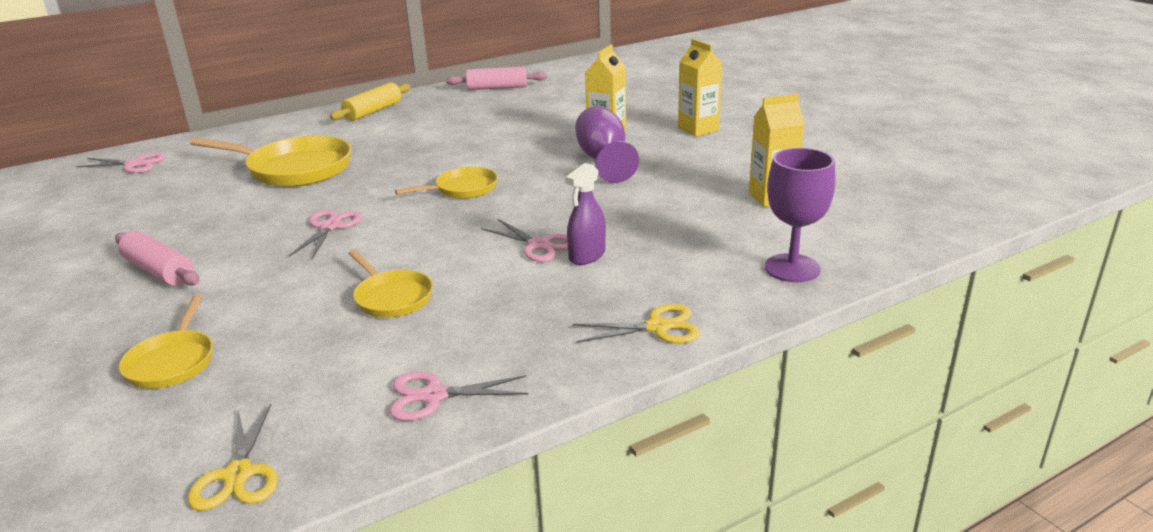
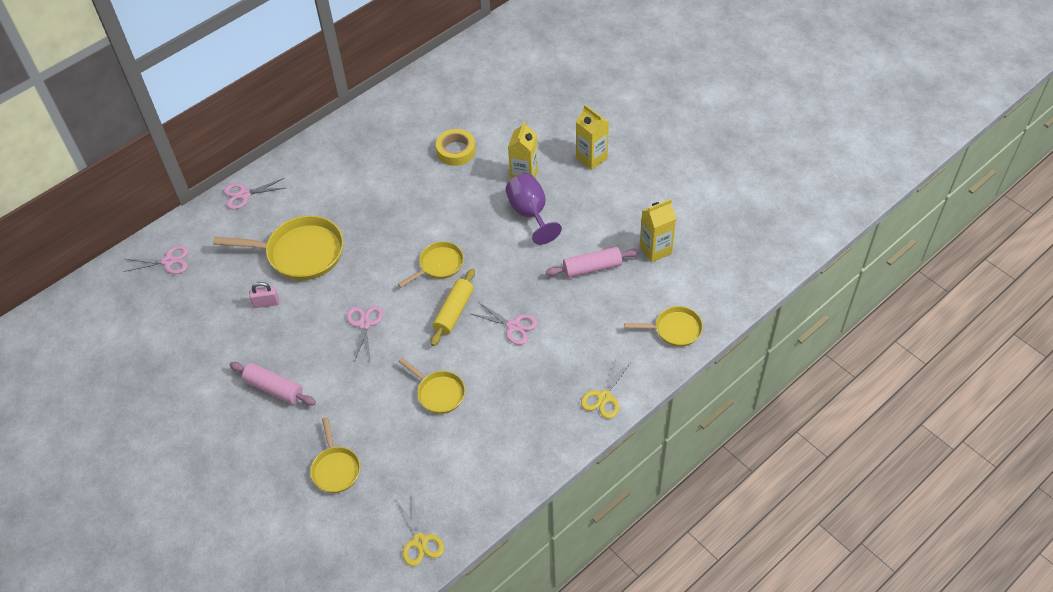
camera: 10 degrees left, 25 degrees up
(218, 201) = (266, 303): none -> pink padlock
(373, 111) = (321, 155): yellow rolling pin -> yellow rolling pin (454, 312)
(434, 396) = (497, 472): pink scissors -> pink scissors (244, 194)
(497, 88) = (412, 103): pink rolling pin -> pink rolling pin (592, 268)
(531, 116) = (456, 151): none -> yellow tape
(587, 256) = (547, 333): purple spray bottle -> none
(657, 327) = (604, 397): yellow scissors -> yellow scissors turned 135 degrees clockwise
(792, 268) = (674, 329): purple goblet -> yellow pan

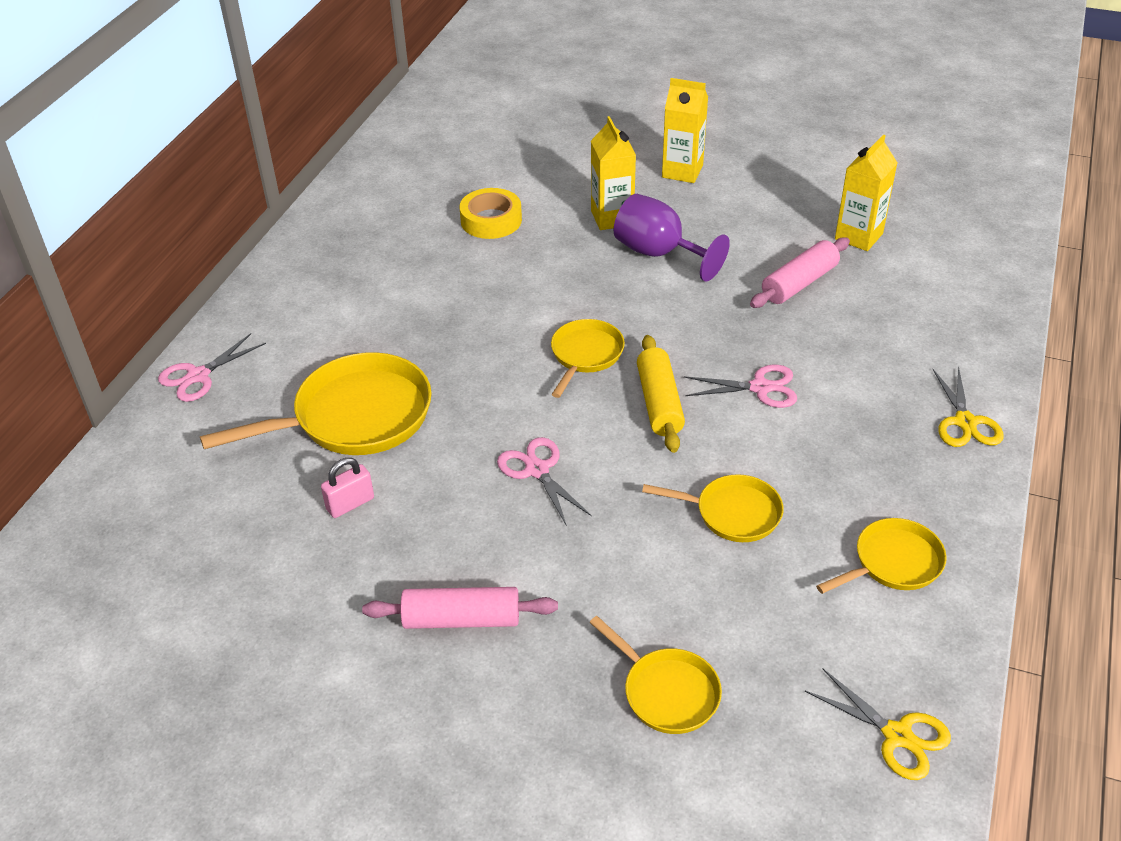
camera: 30 degrees left, 10 degrees down
(168, 261) = (126, 511): pink scissors -> none
(674, 329) = (971, 311): yellow pan -> yellow pan (893, 563)

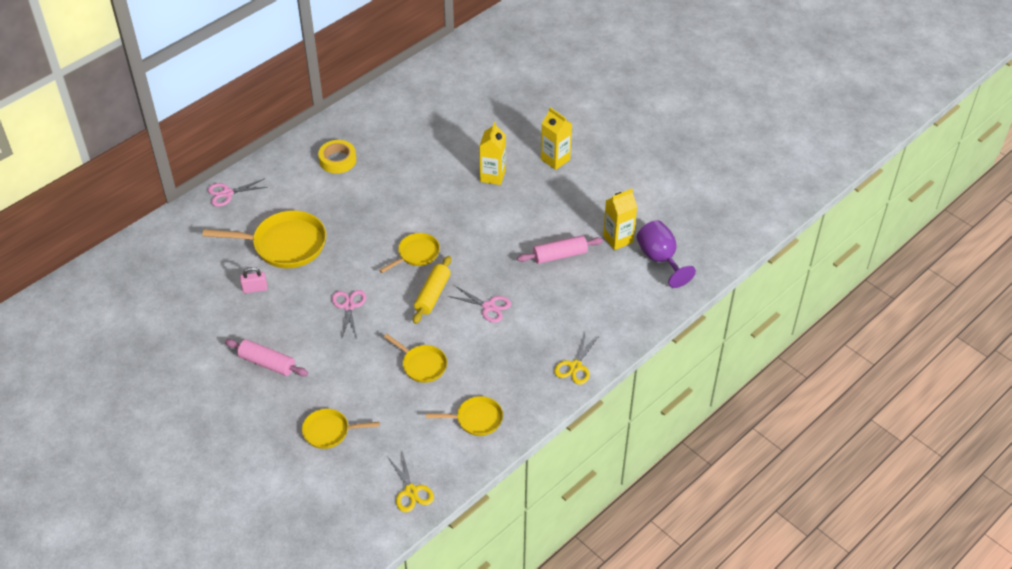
camera: 25 degrees right, 5 degrees up
(491, 220) = (427, 153): yellow tape -> yellow tape (337, 160)
(659, 254) = (500, 208): purple goblet -> purple goblet (660, 259)
(666, 692) = (329, 431): yellow pan -> yellow pan turned 105 degrees clockwise

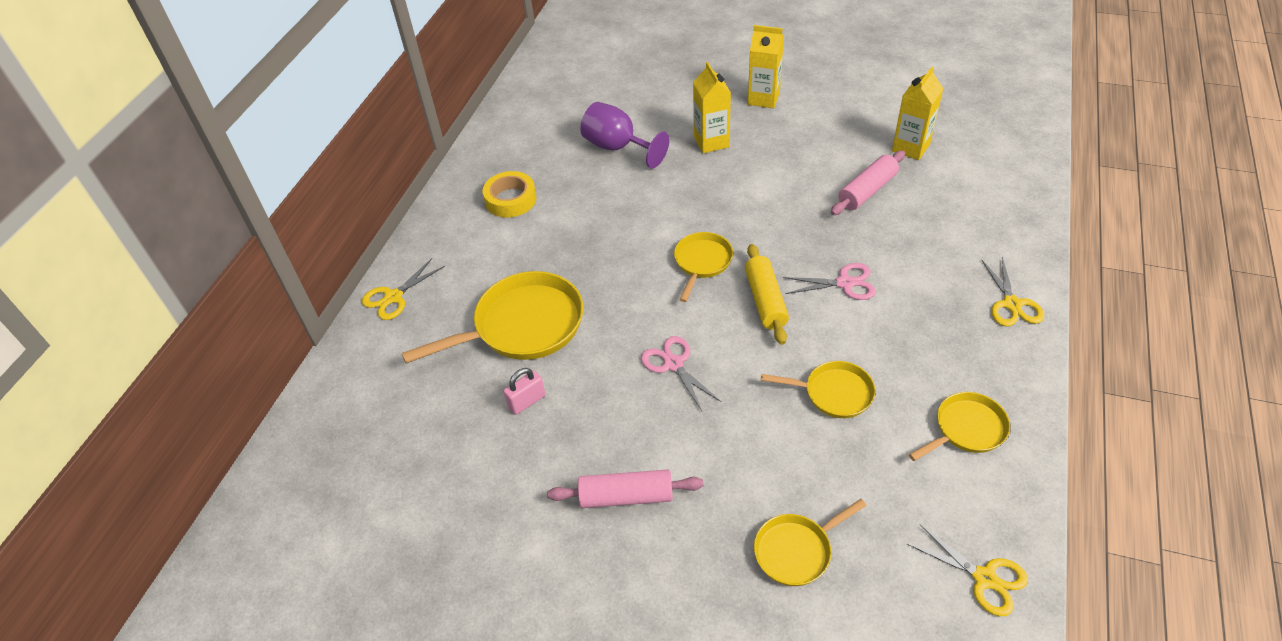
camera: 25 degrees left, 0 degrees up
(227, 193) = (393, 297): pink scissors -> yellow scissors
(660, 259) = (975, 148): purple goblet -> purple goblet (618, 147)

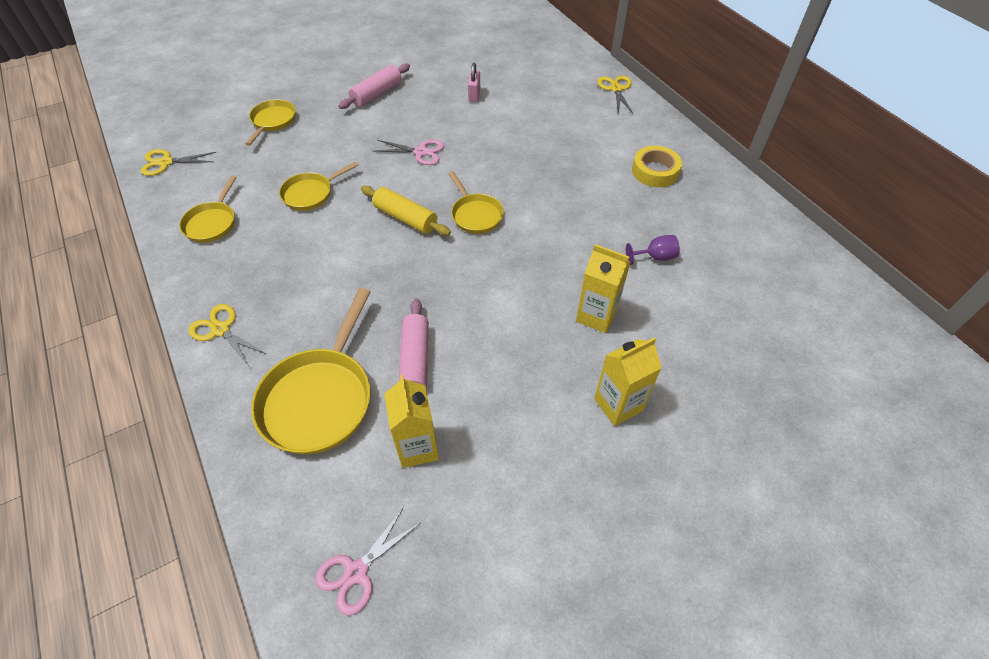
camera: 130 degrees right, 5 degrees up
(522, 326) = (528, 119): yellow pan -> yellow pan (320, 398)
(618, 147) = (655, 257): purple goblet -> purple goblet, size x0.55
(844, 283) = (362, 264): pink scissors -> pink scissors (357, 572)

